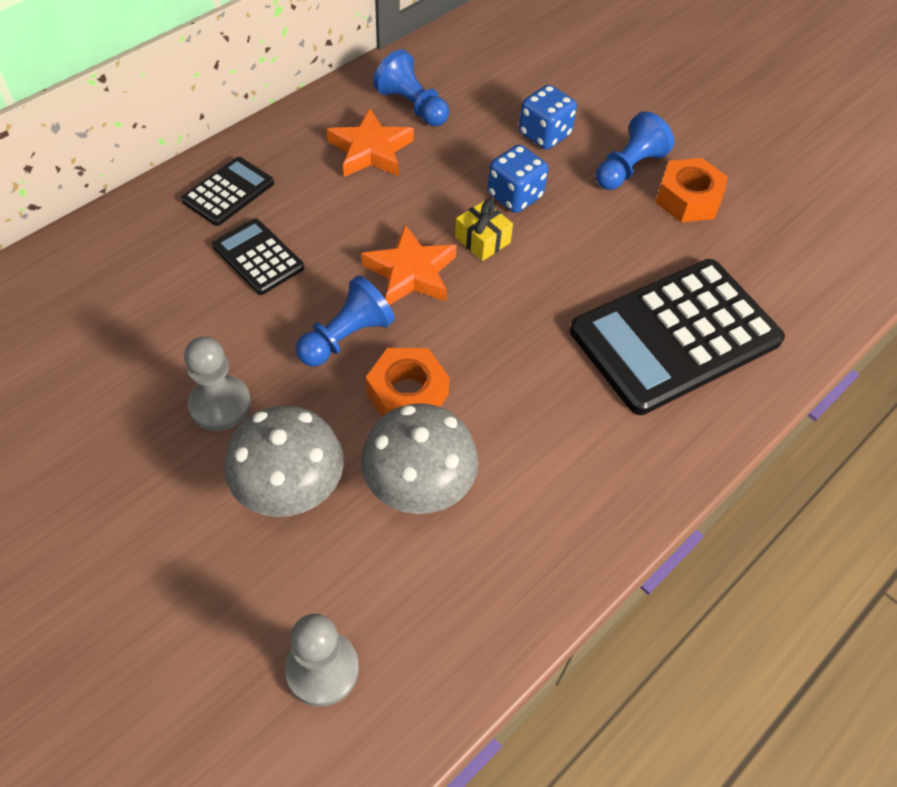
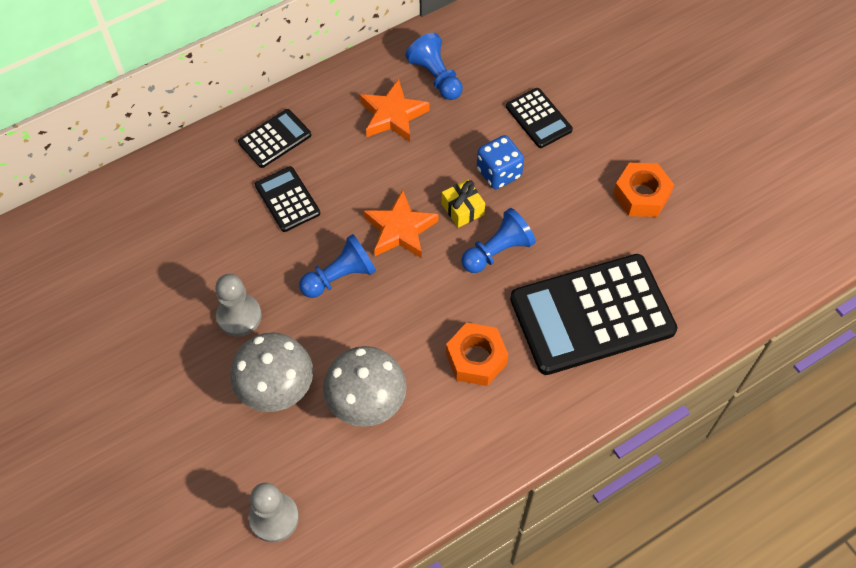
camera: 15 degrees right, 5 degrees up
(407, 394) = (375, 330): orange nut -> orange nut (476, 358)
(544, 134) = (538, 118): blue dice -> black calculator
(628, 168) = (599, 160): blue pawn -> blue pawn (497, 251)

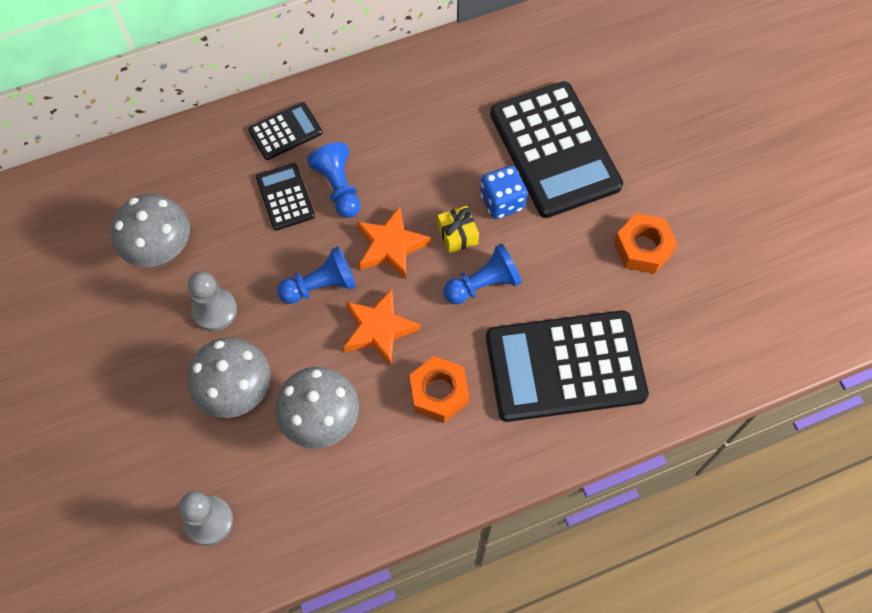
camera: 10 degrees right, 5 degrees up
(173, 267) = (160, 249): none -> grey mushroom
(393, 115) = (407, 124): orange star -> orange star (379, 329)
(436, 77) = (459, 90): blue pawn -> blue pawn (338, 187)
(538, 118) = (555, 150): black calculator -> black calculator, size x2.09

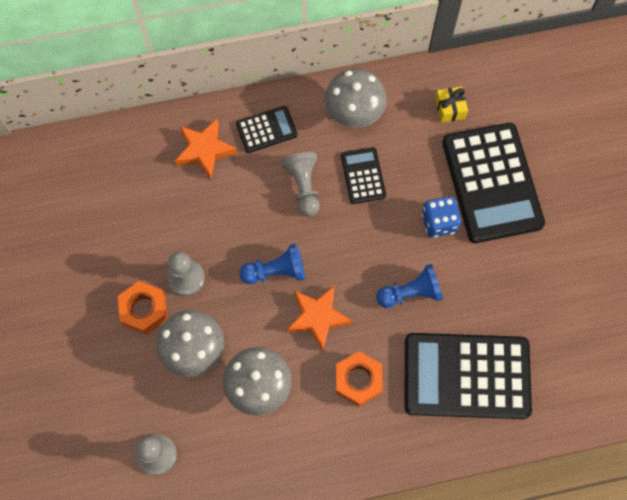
camera: 10 degrees right, 5 degrees up
(160, 249) = (149, 218): grey mushroom -> grey mushroom (354, 114)
(285, 197) = (258, 188): black calculator -> black calculator (363, 176)
(338, 187) = (303, 187): blue pawn -> grey pawn
(390, 246) = (339, 246): orange star -> orange star (204, 150)
(457, 234) = (396, 245): yellow gift -> yellow gift (450, 108)
(643, 248) = (551, 283): orange nut -> orange nut (144, 310)

